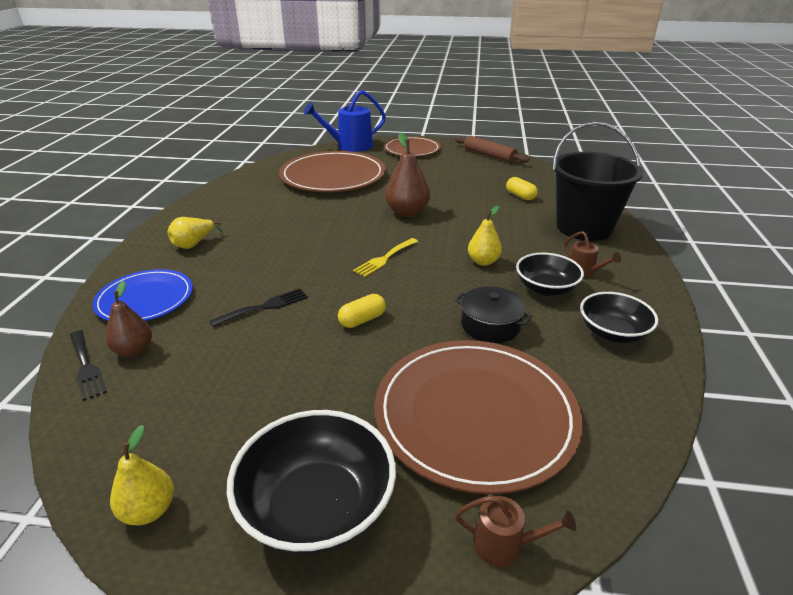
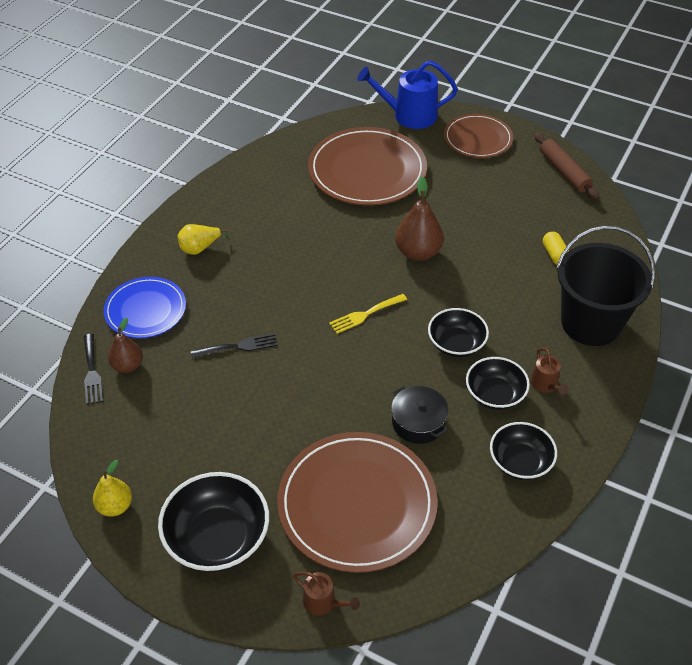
camera: 20 degrees right, 15 degrees up
(362, 320) = (313, 385): yellow capsule -> none
(483, 261) = (456, 344): yellow pear -> black bowl

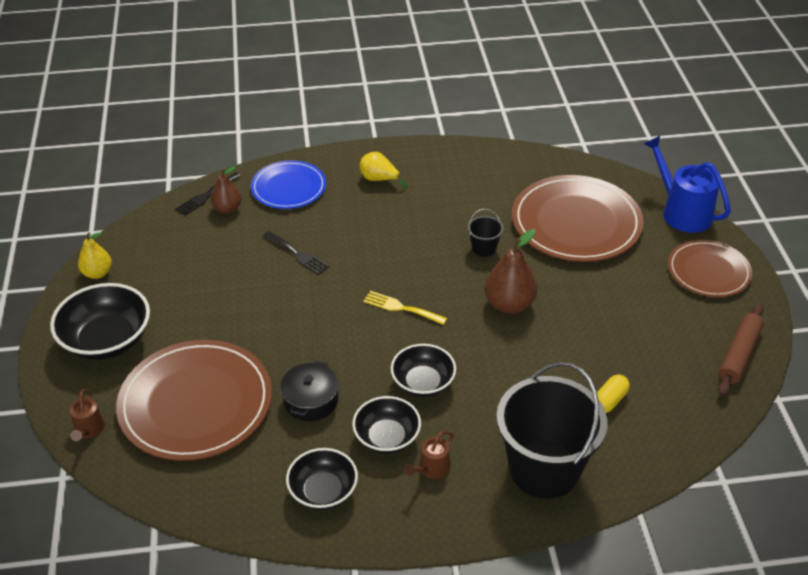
camera: 55 degrees right, 5 degrees down
(345, 233) = (484, 248): none -> black bucket

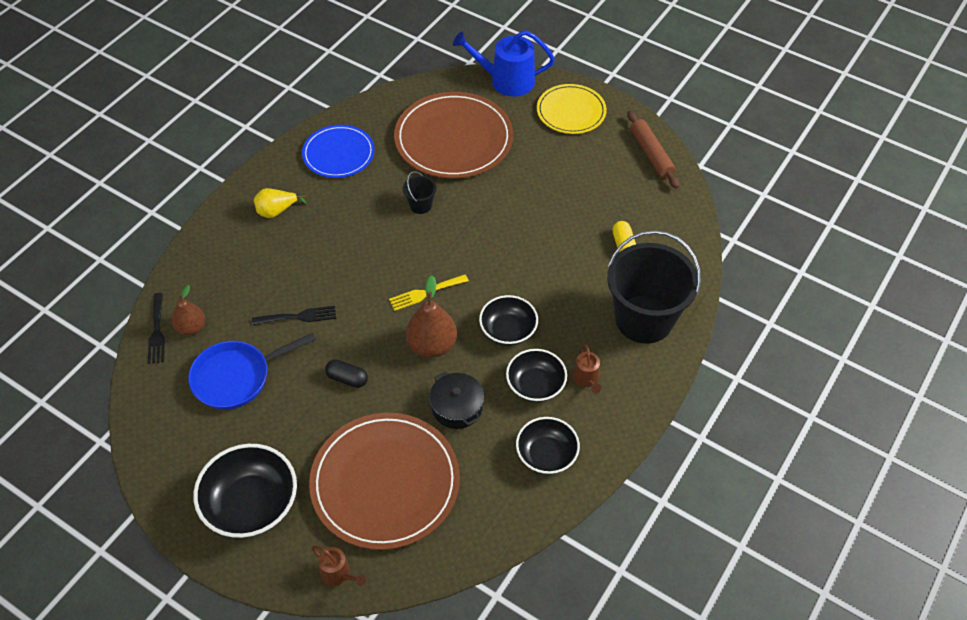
camera: 50 degrees left, 10 degrees up
(97, 273) = (162, 466): yellow pear -> none
(209, 259) = (236, 377): none -> blue pan
(270, 318) = (347, 378): none -> black capsule
(289, 187) = (215, 272): blue plate -> blue plate (338, 154)
(509, 304) = (488, 231): brown pear -> brown pear (432, 345)
(708, 271) = (571, 111): brown plate -> yellow plate

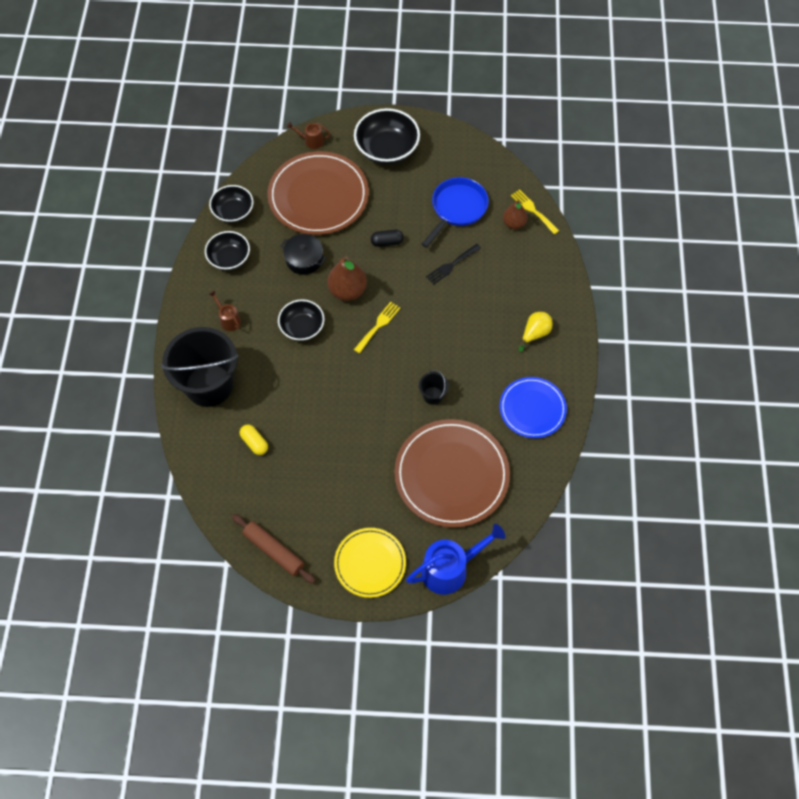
camera: 150 degrees right, 10 degrees up
(157, 331) = (533, 210): black fork -> yellow fork
(535, 385) = (261, 298): black bowl -> black bowl (233, 212)

